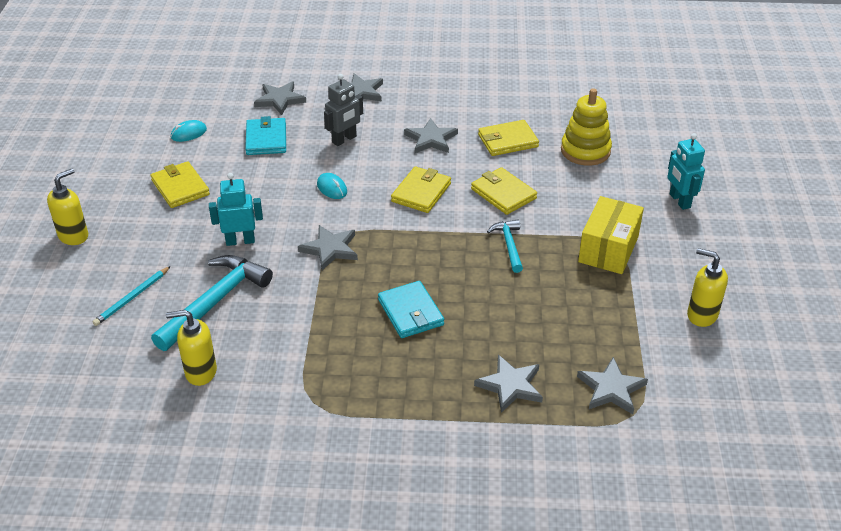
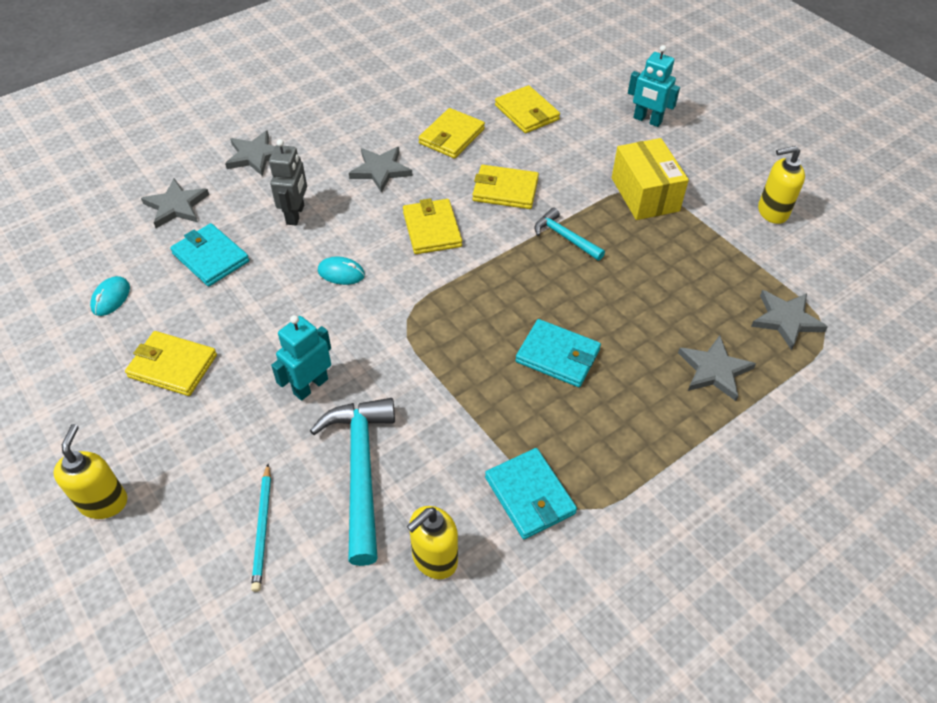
camera: 40 degrees left, 10 degrees up
(294, 376) = (529, 495): none -> turquoise wallet
(330, 249) = (412, 338): grey star -> none
(585, 151) = (526, 112): yellow stacking toy -> yellow wallet

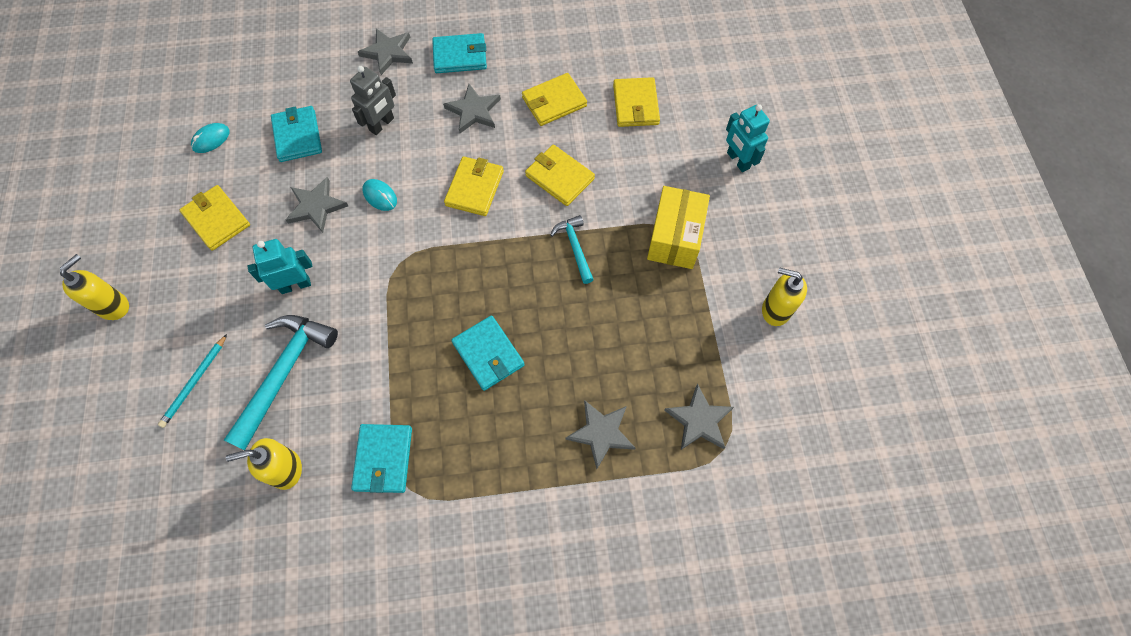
camera: 30 degrees right, 15 degrees up
(176, 206) = (302, 76): grey star -> grey star (316, 206)
(331, 133) = (460, 56): none -> turquoise wallet

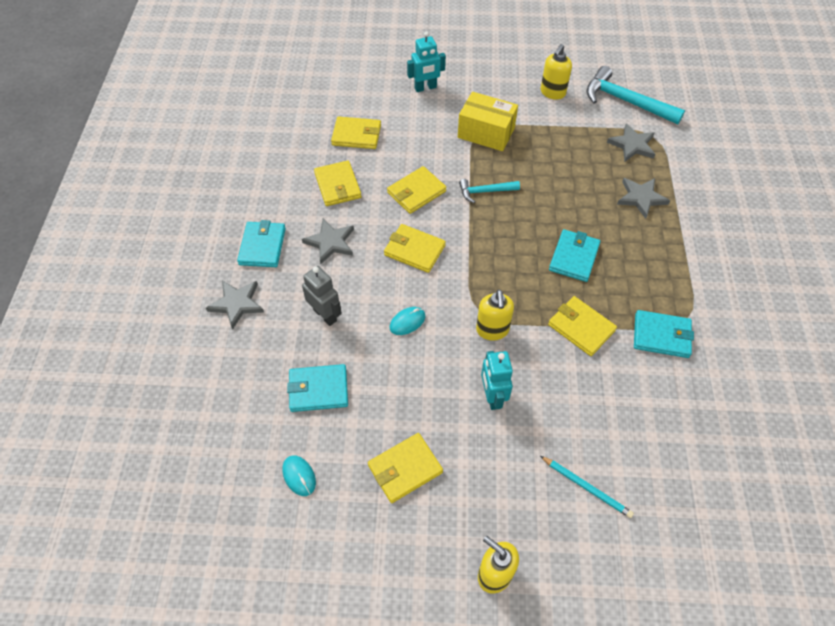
camera: 80 degrees left, 10 degrees down
(284, 373) = (582, 408): turquoise hammer -> turquoise hammer (626, 101)
(286, 470) = (671, 409): yellow soap dispenser -> yellow soap dispenser (492, 330)
(316, 206) = (408, 376): grey star -> none
(387, 367) = (581, 327): none -> yellow wallet
(488, 354) = (574, 257): turquoise wallet -> turquoise wallet turned 45 degrees counterclockwise

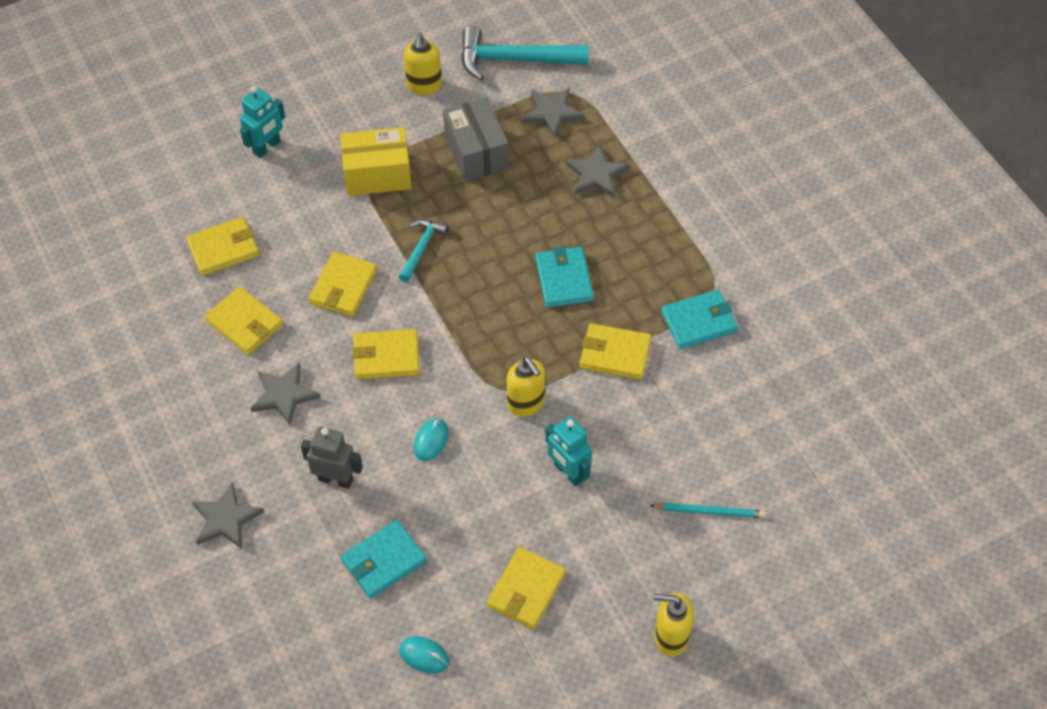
camera: 30 degrees left, 0 degrees up
(262, 246) = (207, 439): turquoise wallet -> none
(485, 191) = (422, 248): turquoise hammer -> turquoise hammer turned 150 degrees clockwise
(562, 147) = (476, 152): none -> grey box

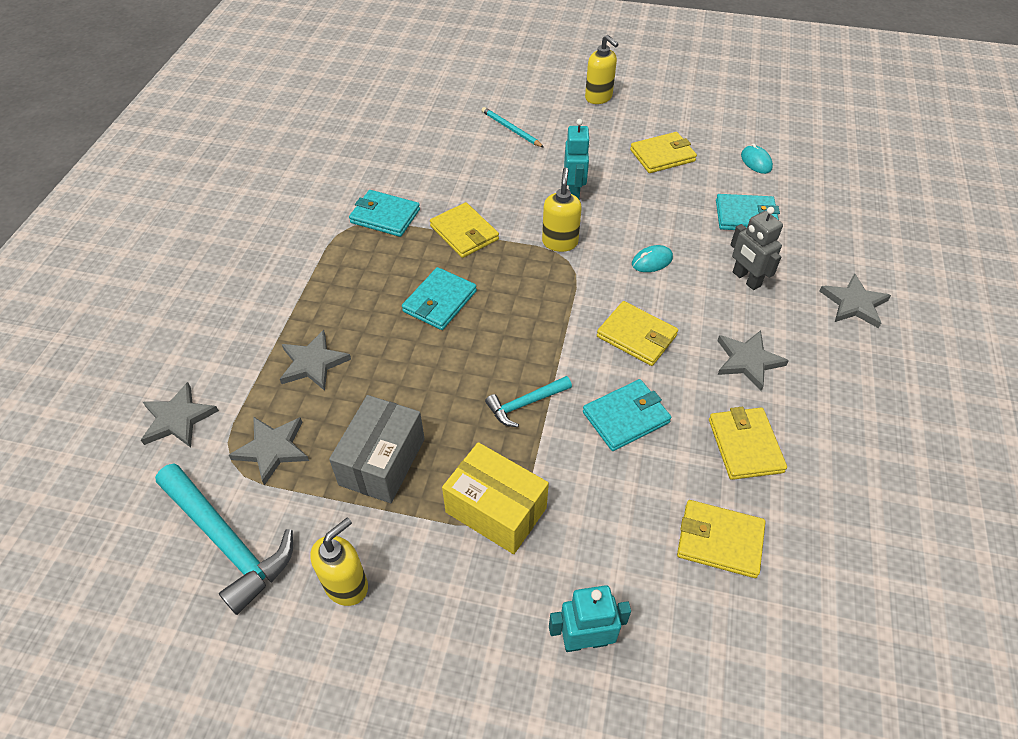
camera: 140 degrees left, 5 degrees down
(343, 286) = (626, 417): yellow wallet -> turquoise wallet
(633, 89) = (178, 418): none -> grey star

